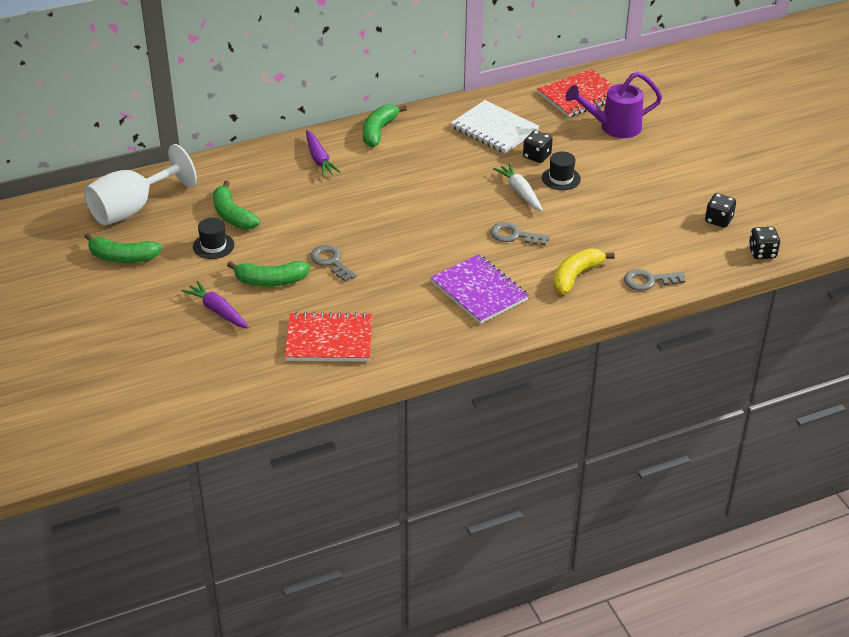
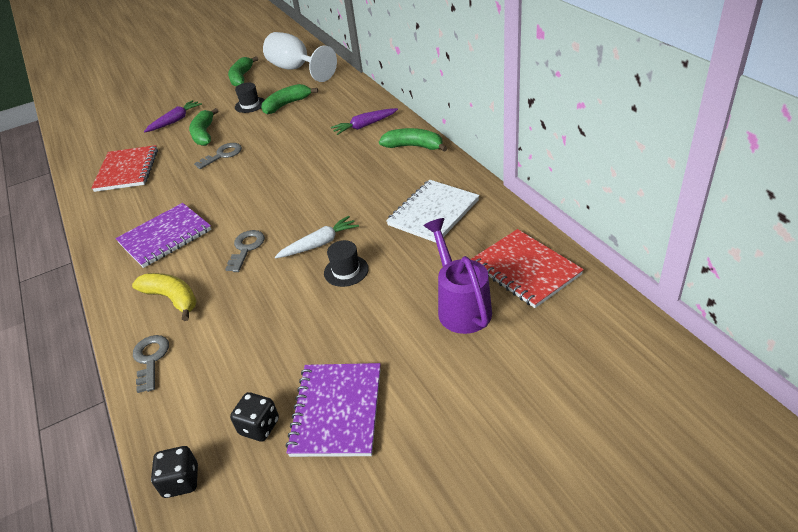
camera: 90 degrees right, 0 degrees up
(537, 156) = (387, 248): black dice -> none
(706, 186) = (337, 411): none -> purple notebook

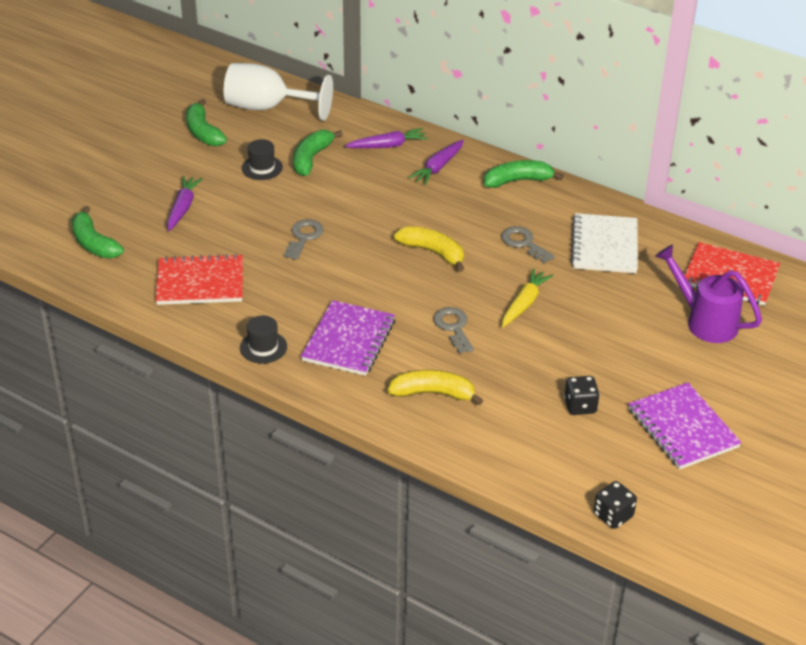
camera: 35 degrees left, 0 degrees up
(127, 170) = (200, 282): red notebook -> red notebook turned 60 degrees counterclockwise
(150, 359) = (477, 447): grey key -> grey key (524, 243)
(204, 134) = (246, 217): green banana -> green banana (94, 243)
(259, 427) = (633, 460): black dice -> black dice (580, 406)
(295, 186) = (433, 252): none -> yellow banana
(319, 244) = (524, 303): white carrot -> yellow carrot
(345, 105) = (387, 146): none -> purple carrot
(346, 271) = (576, 320): black hat -> black hat (263, 347)

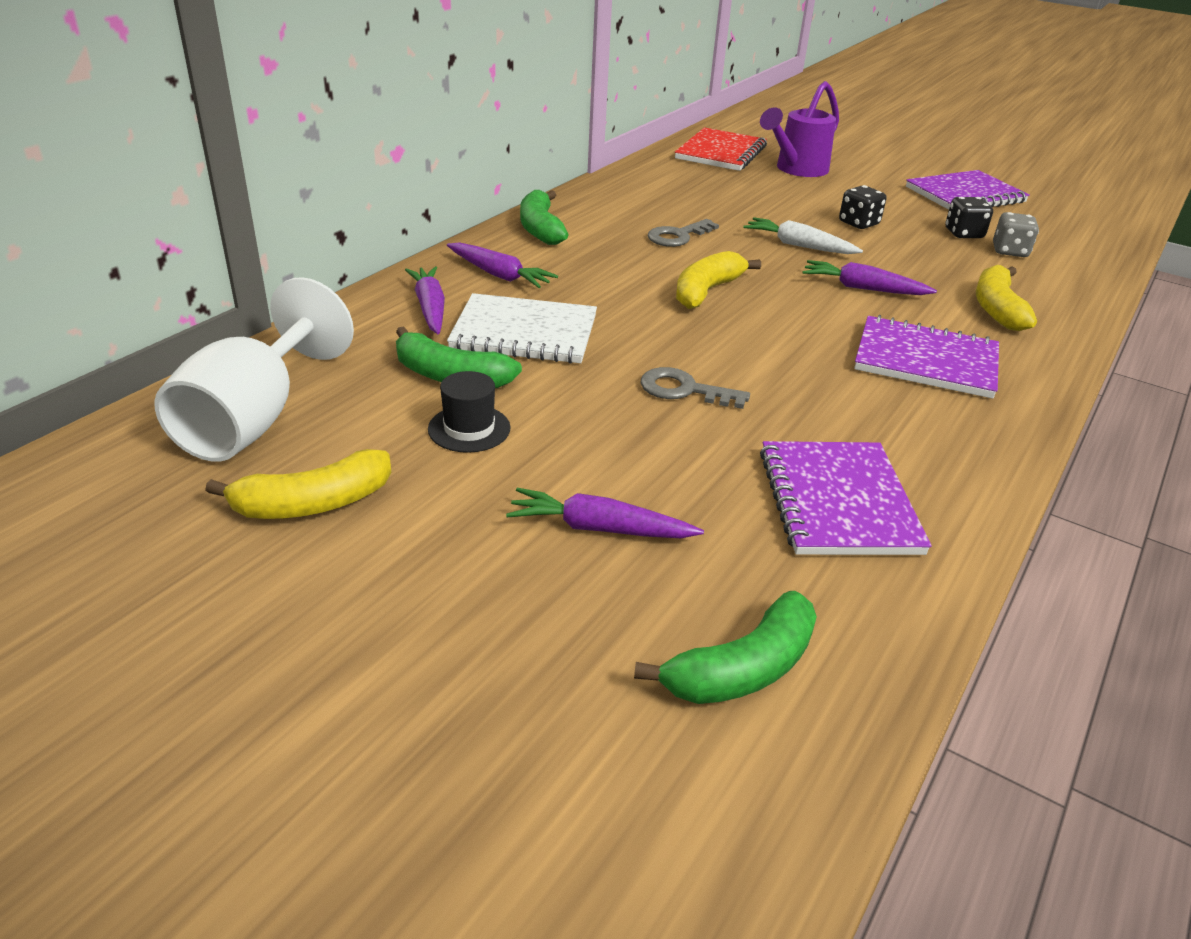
camera: 90 degrees left, 5 degrees down
(200, 282) = (838, 501): red notebook -> purple notebook
(203, 132) = (313, 503): green banana -> yellow banana
(263, 347) = (980, 434): black hat -> none
(453, 327) = (863, 288): grey key -> purple carrot
(524, 303) = (798, 245): yellow carrot -> white carrot
(548, 428) = (1009, 251): none -> grey dice
(604, 246) = (677, 197): white notebook -> white notebook (524, 333)
(613, 515) = (1114, 234): black dice -> black dice (858, 223)

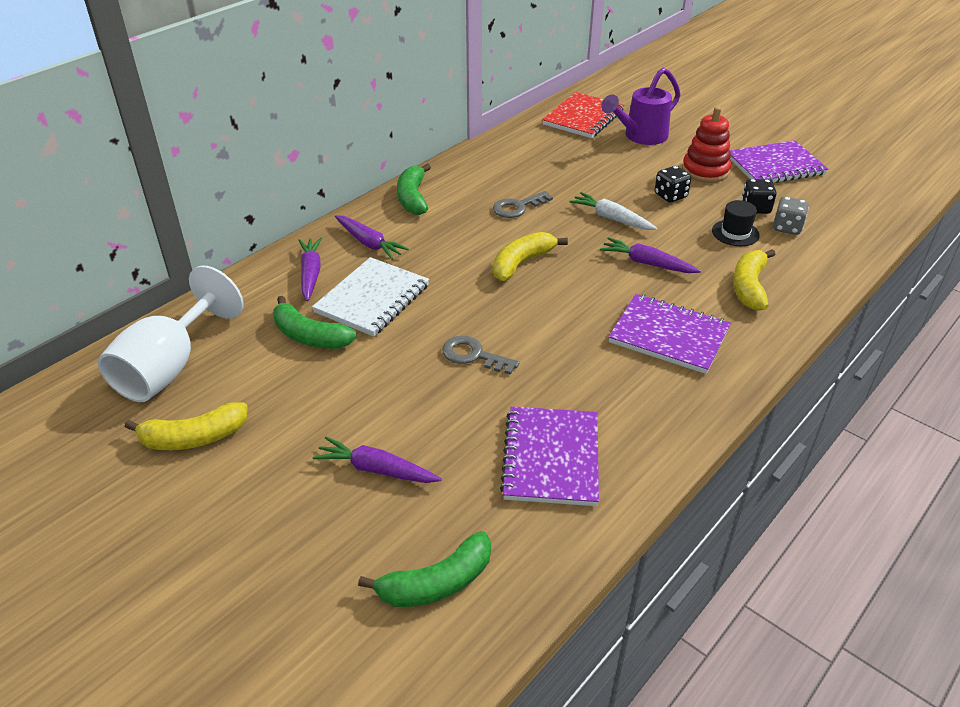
camera: 10 degrees right, 5 degrees up
(469, 428) = (311, 382): black hat -> black hat (735, 233)
(524, 333) = (372, 299): white notebook -> white notebook turned 75 degrees counterclockwise
(887, 200) = (705, 171): none -> red stacking toy

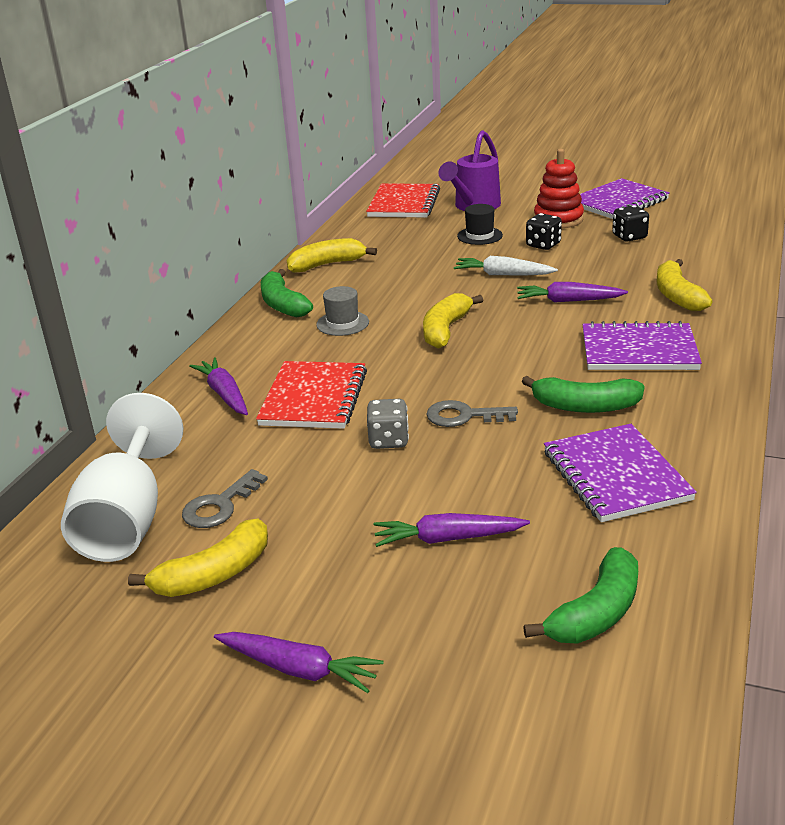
camera: 20 degrees left, 10 degrees down
(310, 336) = (271, 447): green banana -> green banana (585, 406)
(369, 243) = (268, 353): purple carrot -> purple carrot (299, 669)
(372, 299) = (314, 398): white notebook -> red notebook
(445, 231) = (342, 323): none -> grey hat
(475, 166) = (327, 265): none -> yellow banana
(518, 207) = (401, 287): grey key -> grey key (220, 505)
(735, 233) = (628, 259): black hat -> black hat (479, 236)
(787, 227) = (670, 245): grey dice -> grey dice (388, 440)

